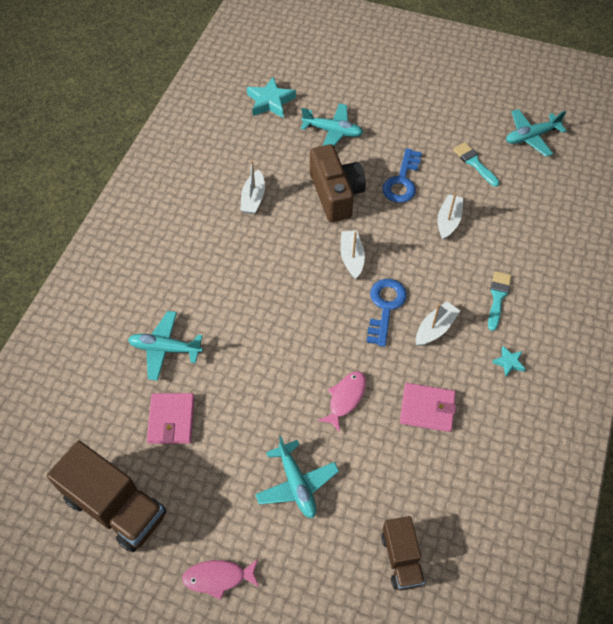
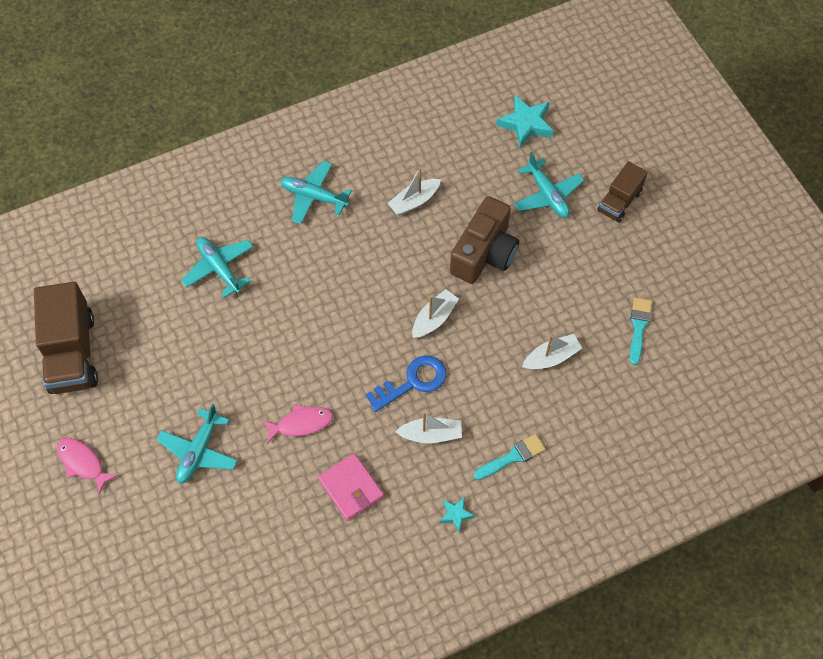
camera: 45 degrees right, 5 degrees up
(171, 420) = (168, 325): pink wallet -> none
(401, 559) = (208, 571): brown truck -> brown truck (619, 201)
(402, 181) = (554, 289): blue key -> none
(531, 137) = (724, 347): turquoise plane -> turquoise plane (314, 197)

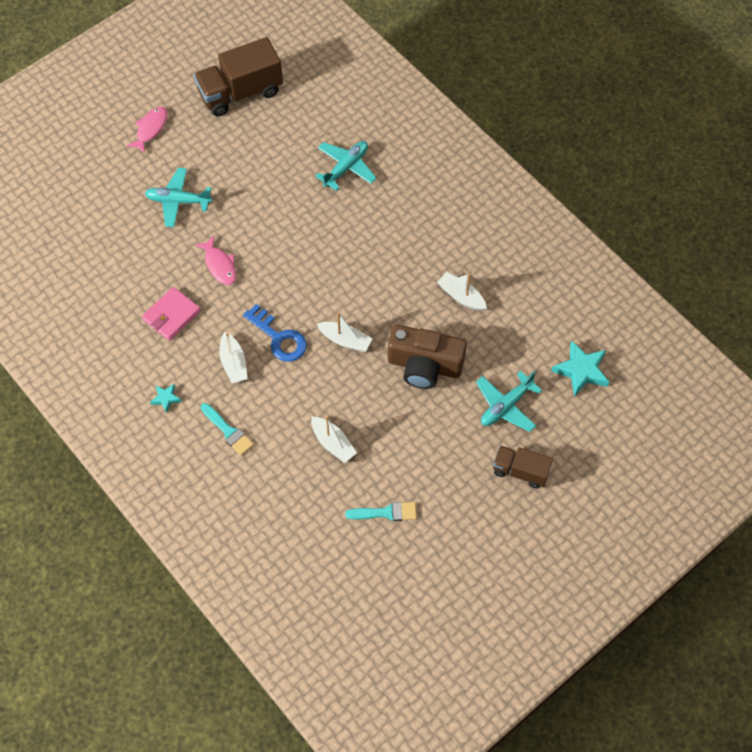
camera: 75 degrees right, 0 degrees up
(314, 197) = (439, 217): turquoise plane -> none

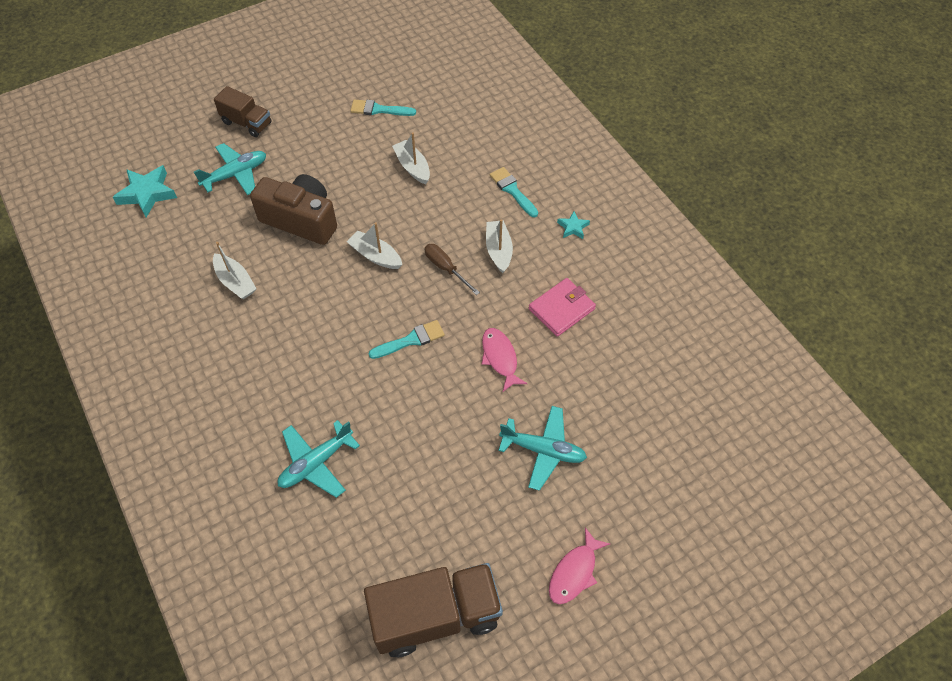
camera: 170 degrees left, 5 degrees down
(279, 337) = (446, 268): blue key -> brown screwdriver
(296, 269) = (411, 340): none -> turquoise brush

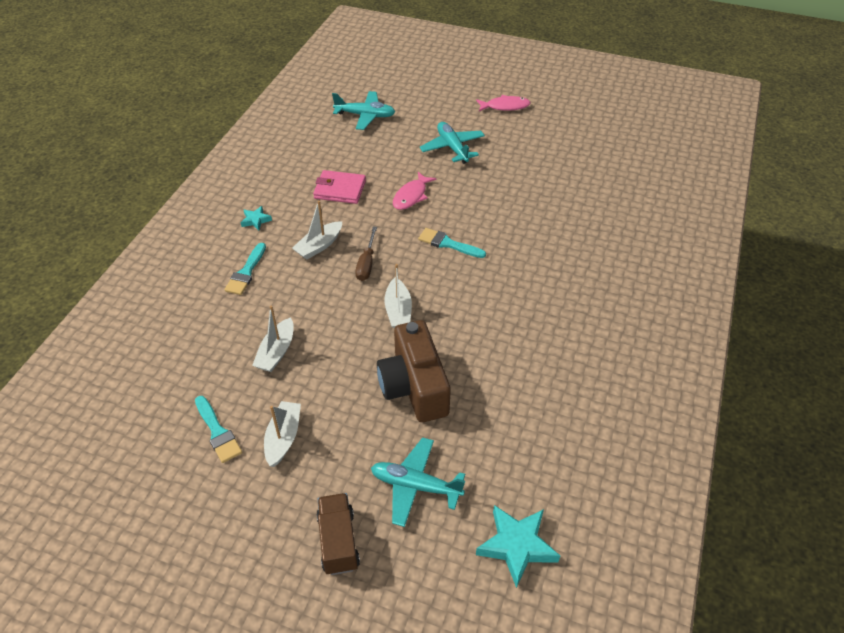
camera: 130 degrees left, 10 degrees down
(235, 282) = (521, 380): white boat -> white boat (283, 438)
(316, 463) = (584, 230): turquoise plane -> turquoise plane (365, 115)
(436, 615) = (590, 137): brown truck -> none

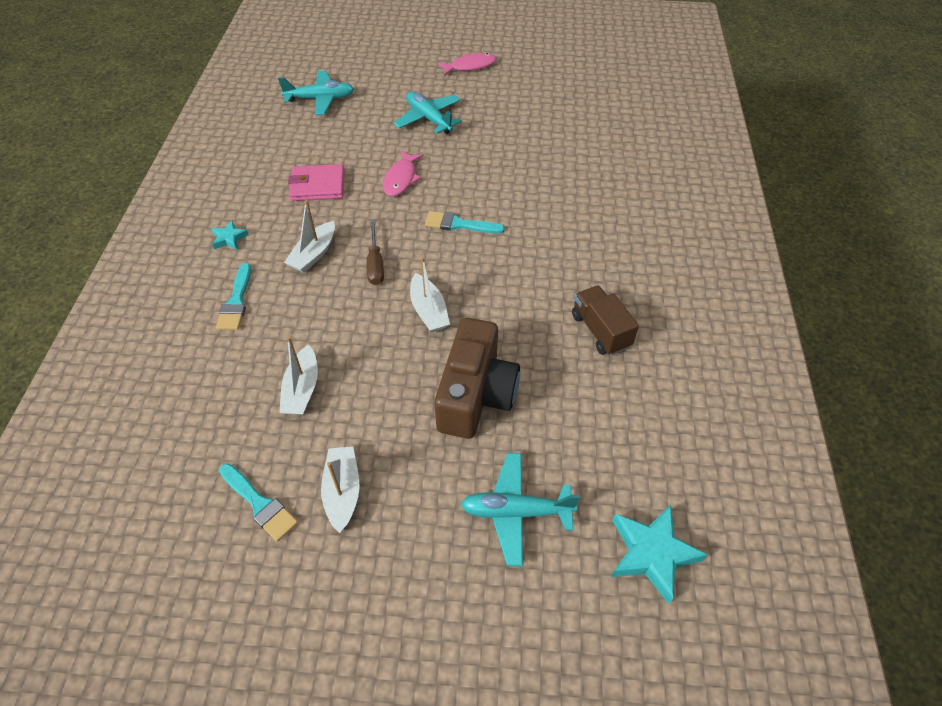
camera: 15 degrees left, 5 degrees up
(338, 541) = (449, 603): brown truck -> brown truck (600, 331)
(414, 386) = (475, 394): brown camera -> brown camera turned 135 degrees counterclockwise

